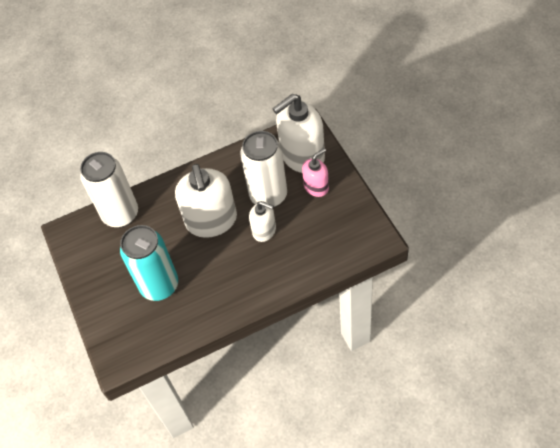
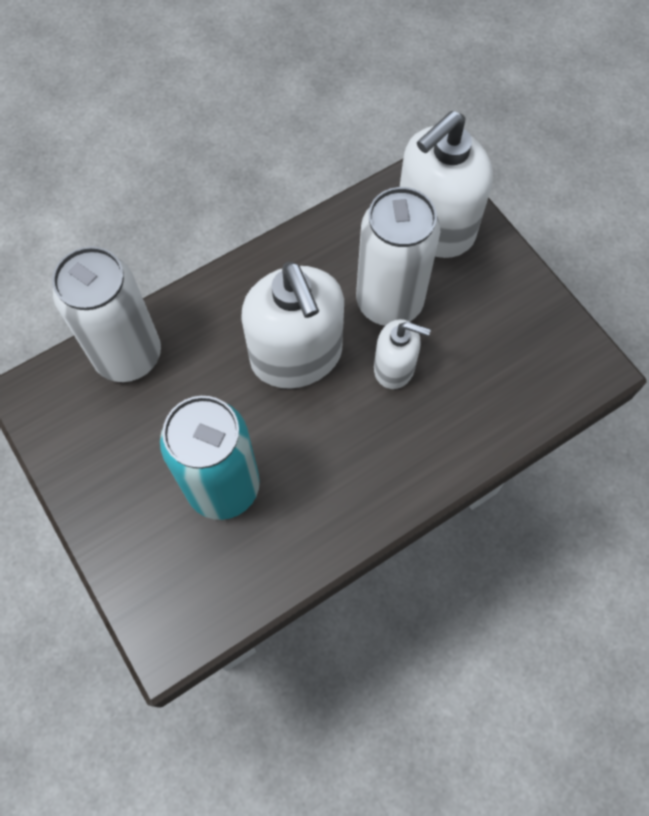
camera: 15 degrees left, 10 degrees up
(316, 187) = (469, 281): pink soap dispenser -> none

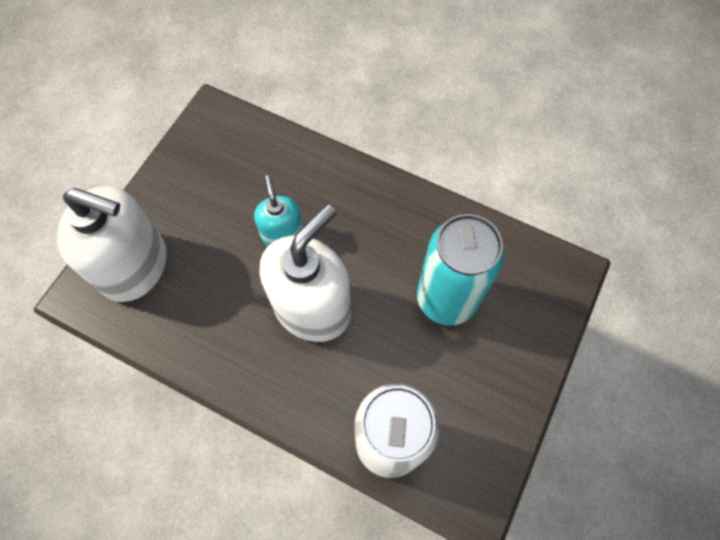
camera: 120 degrees left, 0 degrees up
(389, 302) = (226, 265): white can -> none
(394, 368) = (282, 234): white soap dispenser -> turquoise soap dispenser

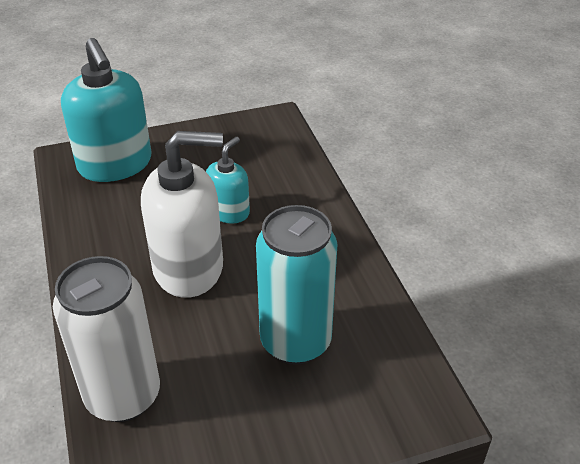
camera: 45 degrees right, 25 degrees down
(135, 266) = (115, 165): white soap dispenser -> turquoise soap dispenser

